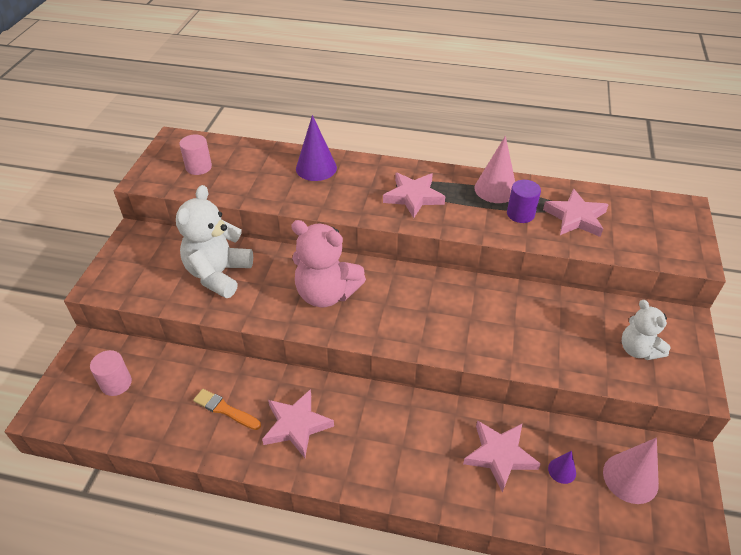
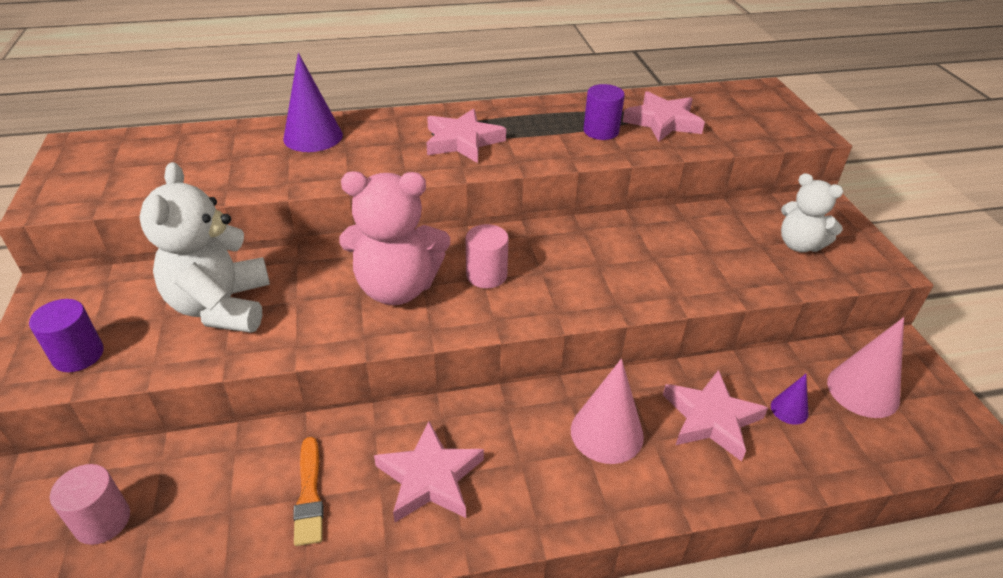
camera: 25 degrees left, 5 degrees down
(132, 282) = (78, 355): none -> purple cylinder
(198, 167) = (133, 170): pink cylinder -> pink cylinder (486, 275)
(225, 409) = (309, 495): orange brush -> orange brush turned 105 degrees counterclockwise
(495, 189) = (555, 113): pink cone -> pink cone (607, 433)

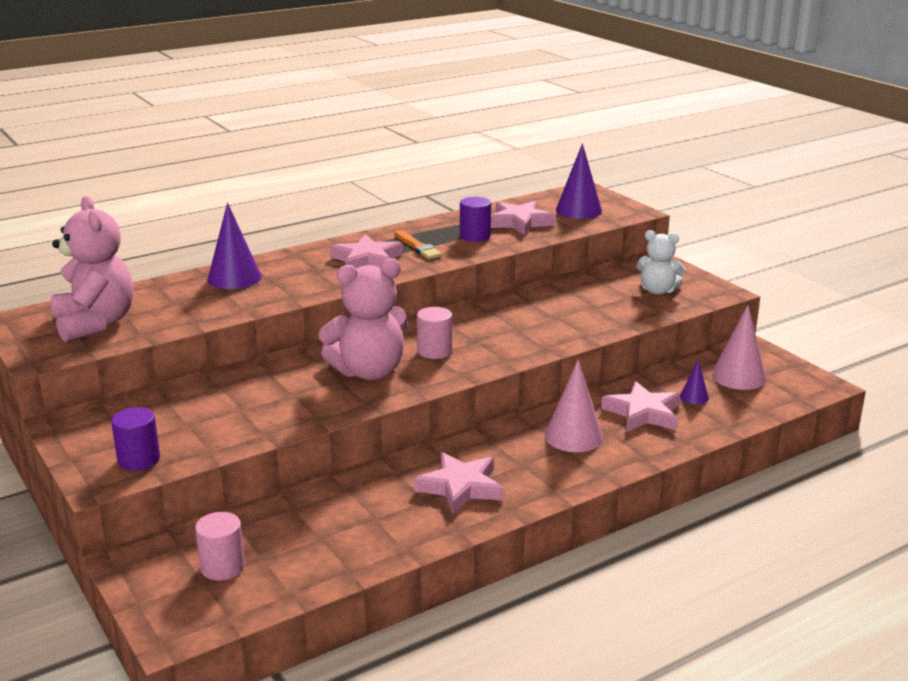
camera: 20 degrees left, 15 degrees down
(135, 168) = (95, 323): none -> pink teddy bear
(222, 306) = (232, 410): white teddy bear -> none
(309, 495) = (376, 516): orange brush -> orange brush (418, 247)
(742, 117) = (578, 210): none -> purple cone

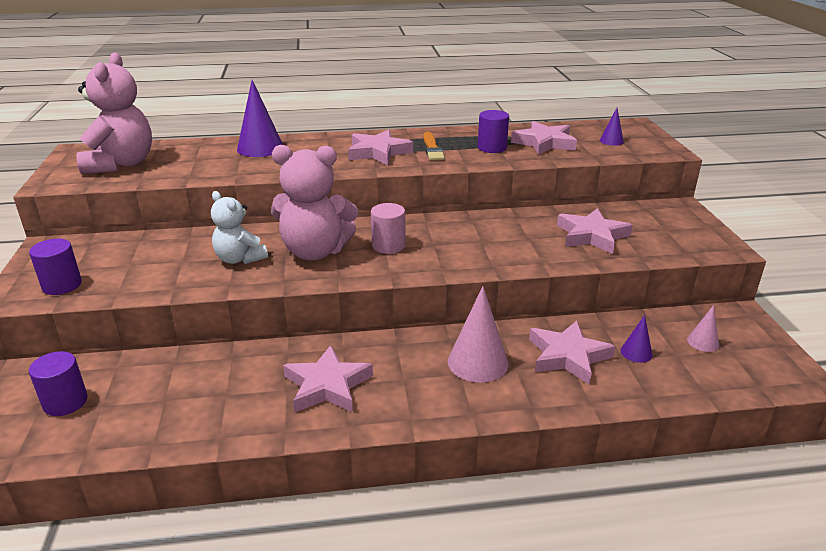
camera: 25 degrees right, 5 degrees up
(222, 567) = (65, 402): pink cylinder -> purple cylinder
(578, 210) = (611, 141): purple cone -> purple cone, size x0.52
(608, 304) = (592, 235): none -> pink star
(658, 291) = (654, 232): white teddy bear -> white teddy bear (239, 259)
(738, 376) = (703, 342): pink cone -> pink cone, size x0.52

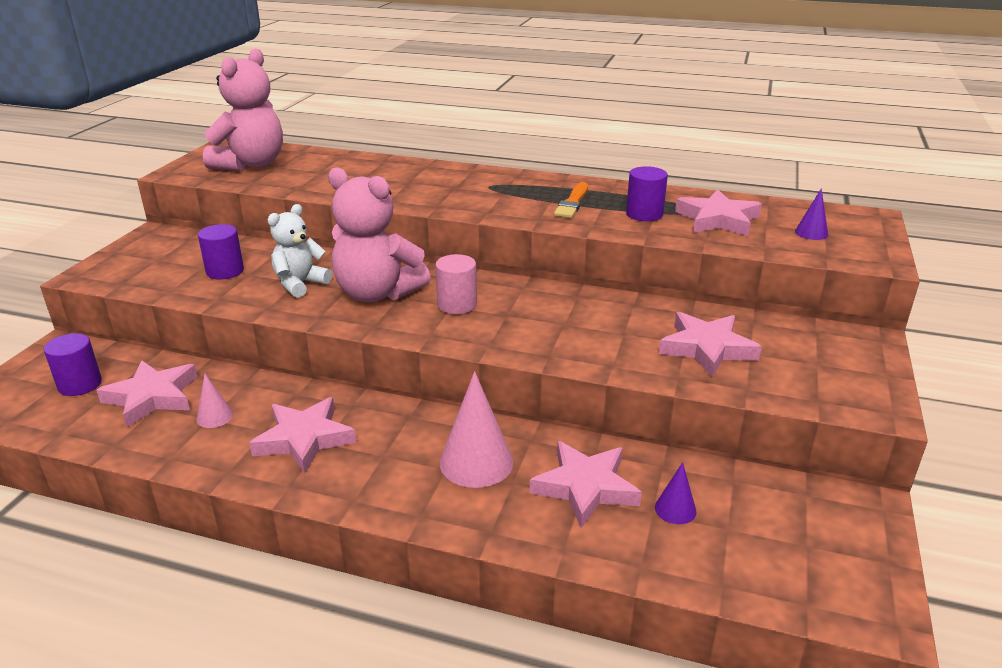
camera: 25 degrees right, 0 degrees up
(62, 285) = (132, 273): purple cylinder -> purple cylinder (225, 271)
(239, 259) = (300, 284): white teddy bear -> white teddy bear turned 60 degrees clockwise
(260, 148) = (392, 170): purple cone -> none
(378, 152) = (508, 196): pink star -> pink star (152, 397)
(703, 342) = (778, 524): pink cone -> pink cone (215, 416)

